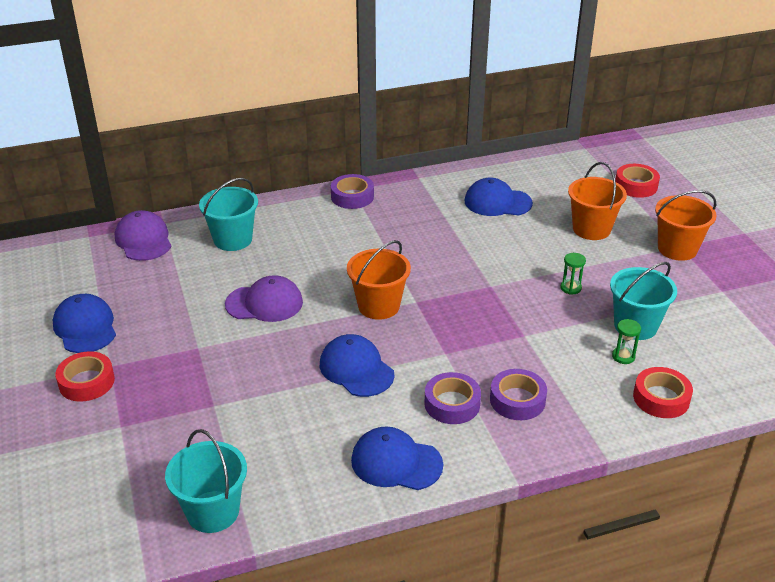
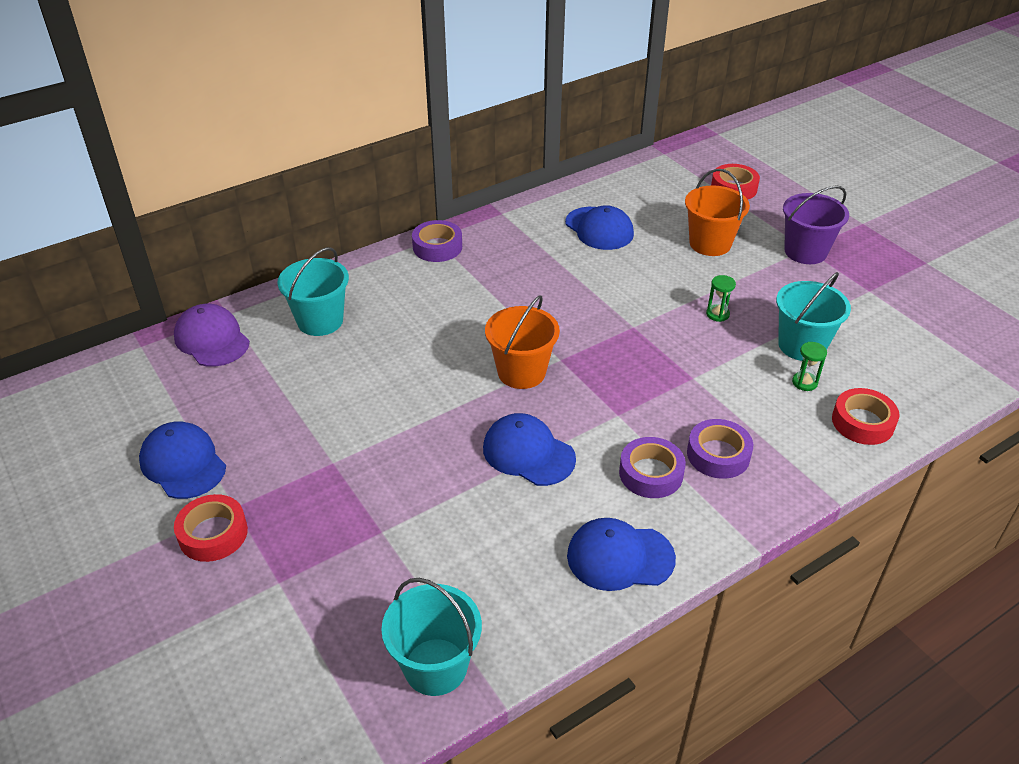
camera: 15 degrees left, 5 degrees up
(264, 303) = (390, 393): purple cap -> none
(497, 202) = (599, 229): blue cap -> blue cap turned 120 degrees counterclockwise
(677, 249) = (805, 251): orange bucket -> purple bucket

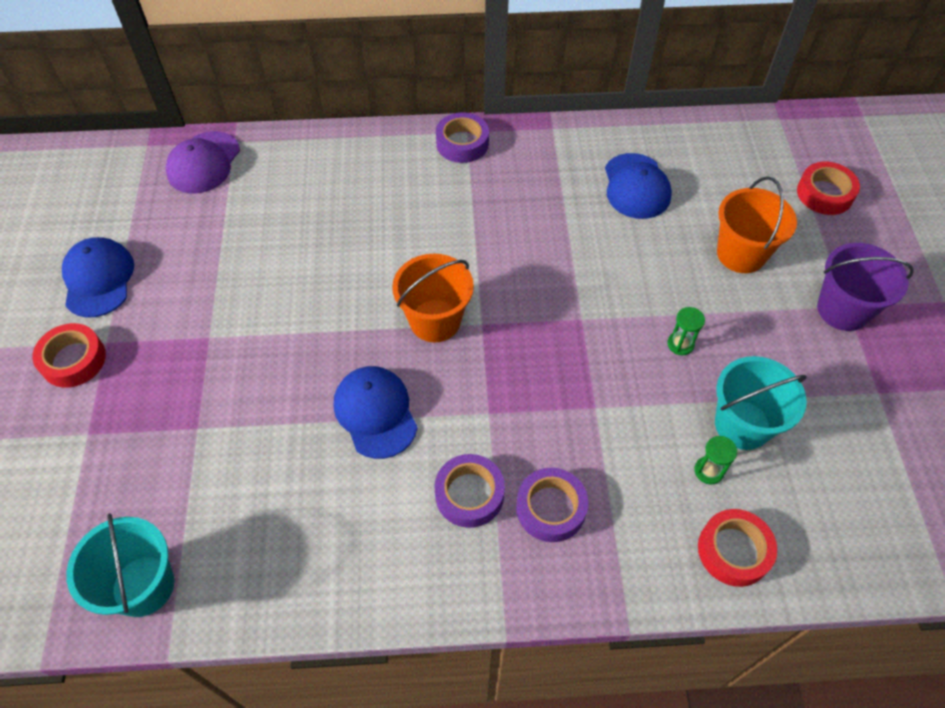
camera: 30 degrees right, 15 degrees up
(212, 339) = (203, 163): purple cap -> purple cap turned 150 degrees counterclockwise
(320, 321) = (302, 182): turquoise bucket -> none
(620, 557) = (372, 568): blue cap -> none

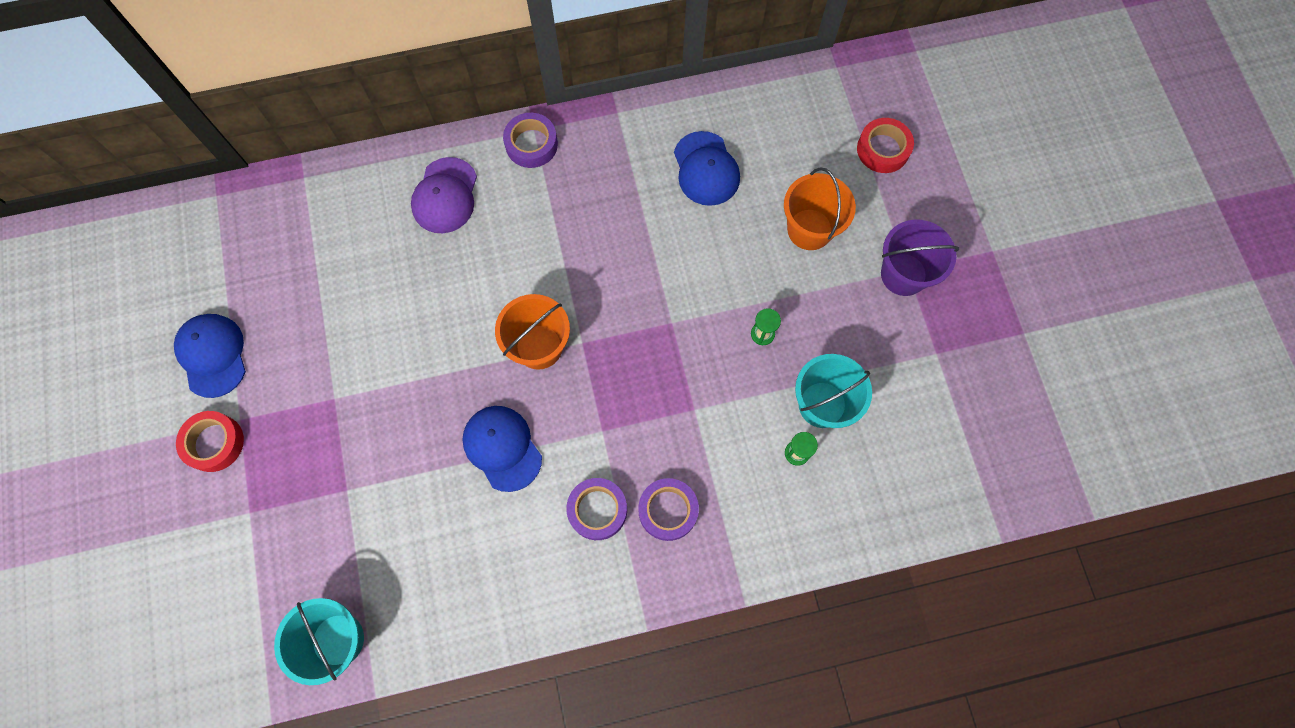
camera: 10 degrees left, 15 degrees up
(203, 163) = (279, 207): purple cap -> purple cap (445, 196)
(733, 551) = (822, 521): red tape -> none

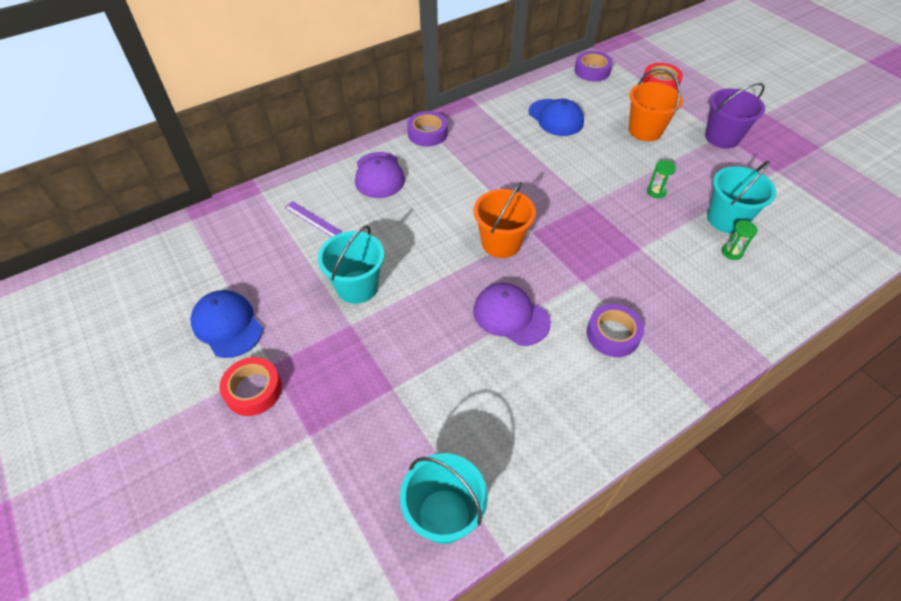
camera: 20 degrees left, 20 degrees down
(345, 239) = (312, 219): none -> purple ruler
(359, 352) = (357, 287): none -> turquoise bucket
(502, 448) = (511, 316): blue cap -> purple cap
(668, 510) = (667, 317): purple tape -> purple tape (592, 71)

